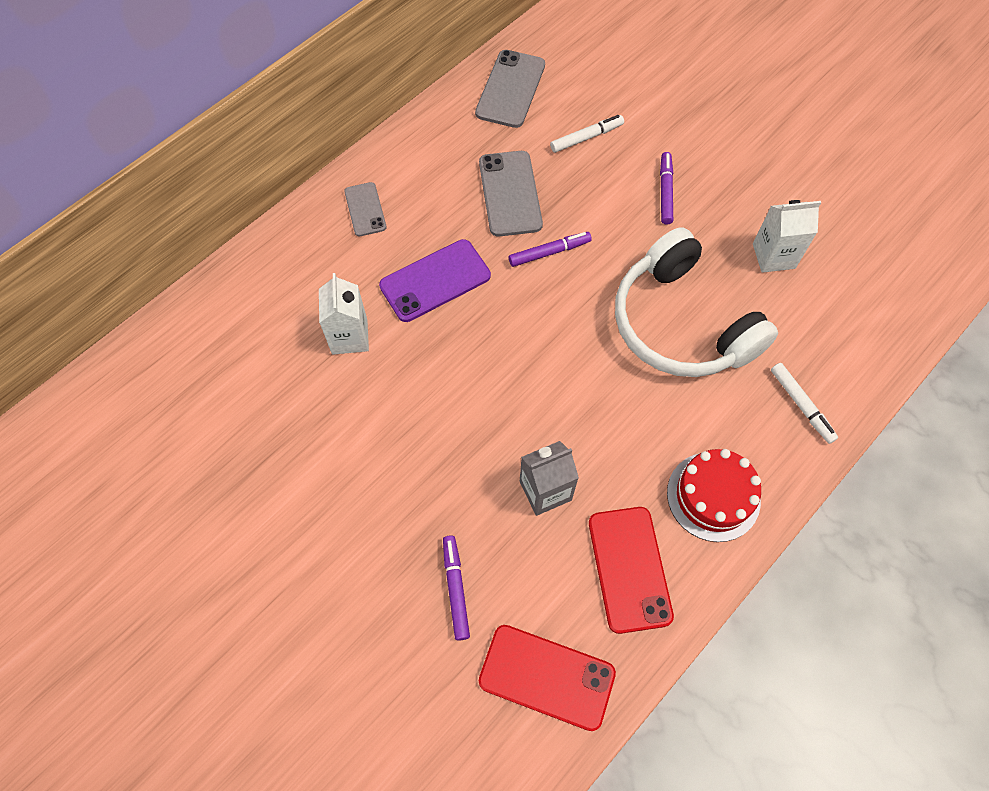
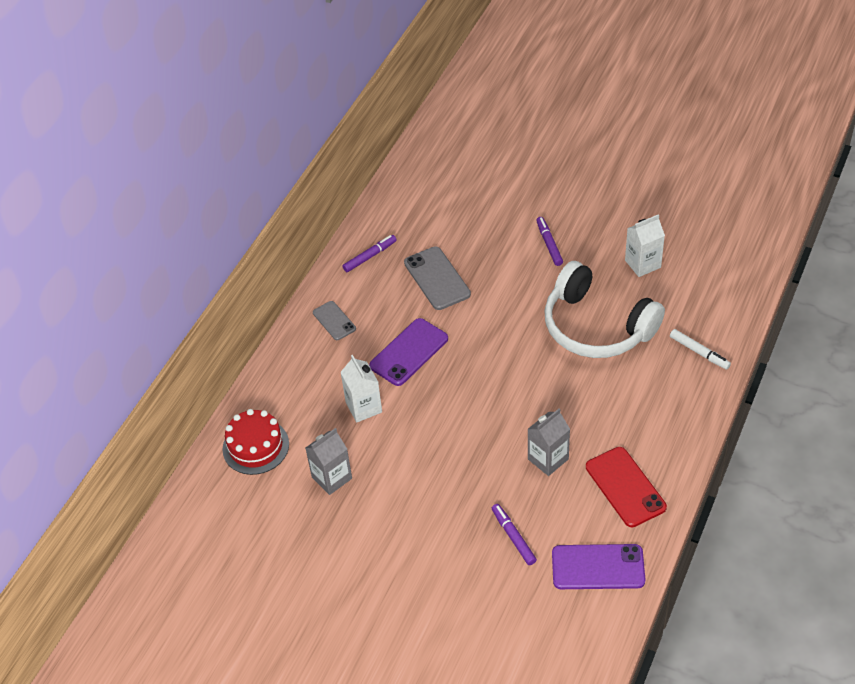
camera: 15 degrees left, 15 degrees down
(270, 420) = (332, 478): none -> grey carton
(510, 89) = (404, 207): grey phone -> none
(547, 676) = (598, 567): red phone -> purple phone
(549, 252) = (483, 309): purple marker -> purple marker (369, 256)
(586, 137) = (476, 224): white marker -> none
(713, 496) = (663, 426): red cake -> red cake (255, 446)

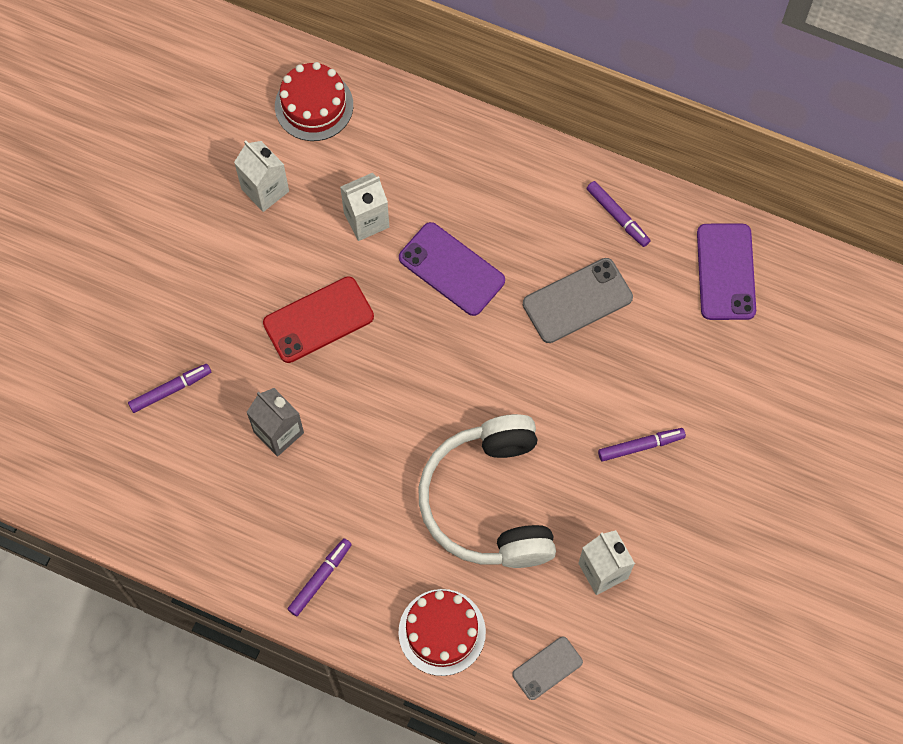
camera: 85 degrees right, 20 degrees up
(332, 478) = (265, 190): grey carton -> white carton
(334, 321) = (506, 179): grey phone -> grey phone (547, 668)
(596, 326) = (489, 502): white headphones -> white headphones turned 45 degrees counterclockwise
(598, 567) = (123, 483): purple phone -> purple phone (726, 272)
(625, 487) = (232, 521): red phone -> red phone (318, 320)
(666, 427) = (320, 578): none -> purple marker
(699, 352) = (442, 632): white marker -> red cake

